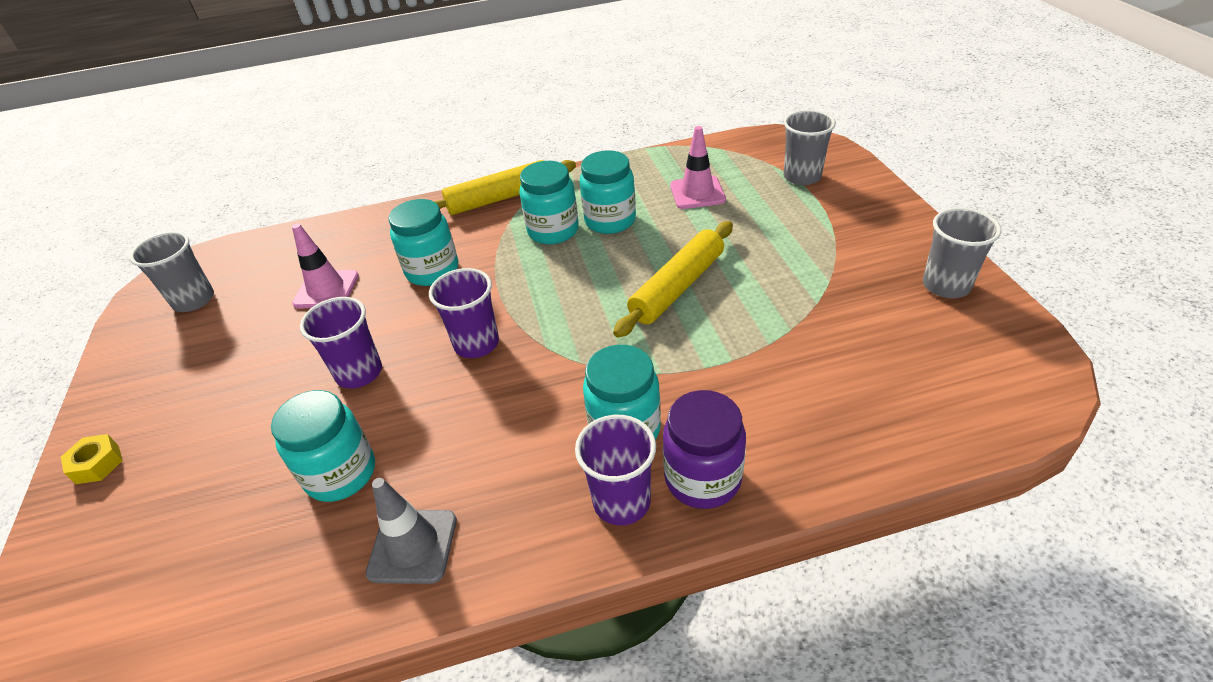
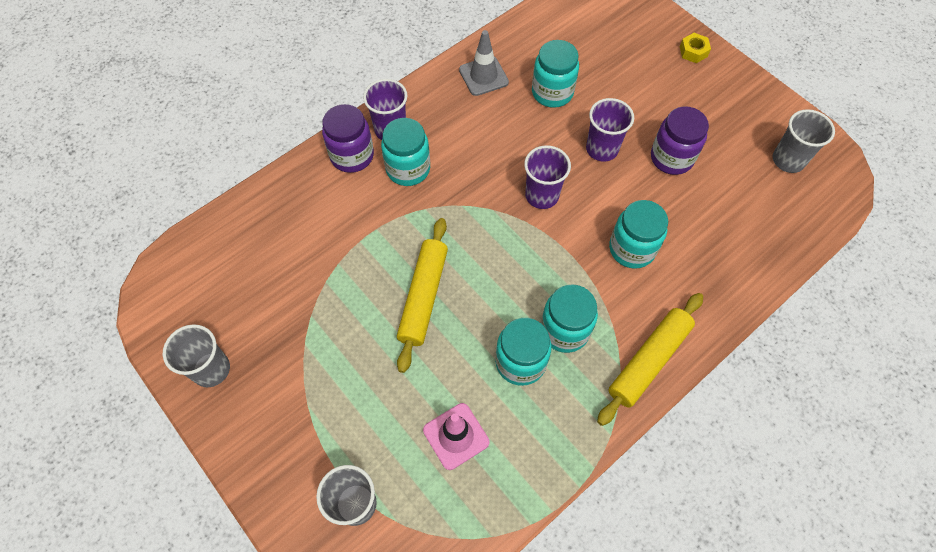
camera: 150 degrees right, 20 degrees up
(297, 338) = (671, 158): none -> purple jar
(326, 290) = (697, 203): pink traffic cone -> none

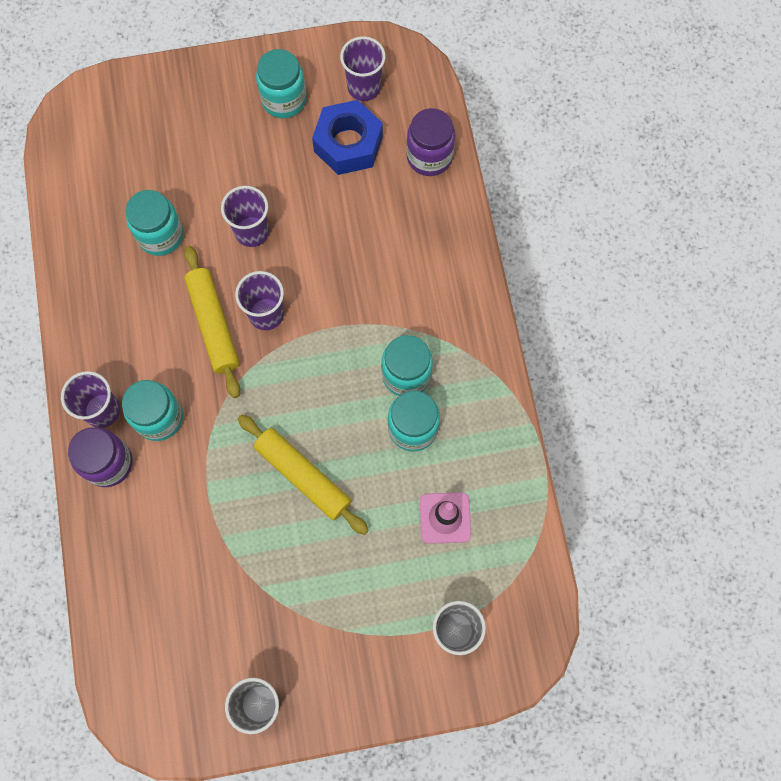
camera: 60 degrees left, 10 degrees up
(483, 76) = (97, 286): grey traffic cone -> none
(632, 249) = (366, 272): turquoise jar -> turquoise jar (284, 100)
(649, 361) = (472, 325): yellow rolling pin -> yellow rolling pin (214, 324)
(671, 158) = (300, 179): purple jar -> purple jar (429, 157)
(693, 52) = (200, 81): yellow nut -> none
(730, 175) = (348, 144): none -> blue nut
(788, 160) = (364, 87): grey cup -> purple cup

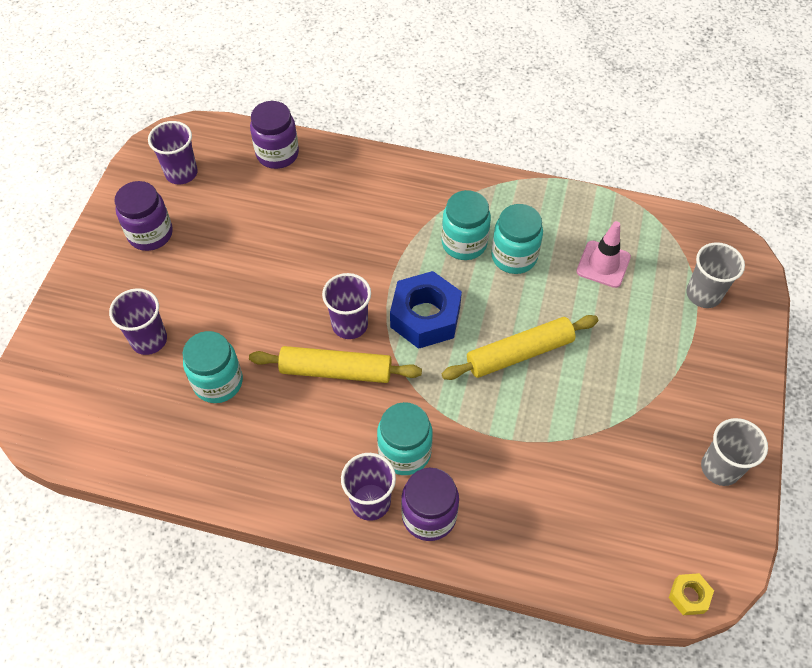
camera: 65 degrees left, 15 degrees down
(122, 711) = (689, 596): none -> yellow nut
(252, 231) = (262, 306): purple cup -> purple cup (149, 340)
(284, 100) = (150, 234): turquoise jar -> purple jar
(348, 144) = (226, 204): blue nut -> blue nut (425, 317)

